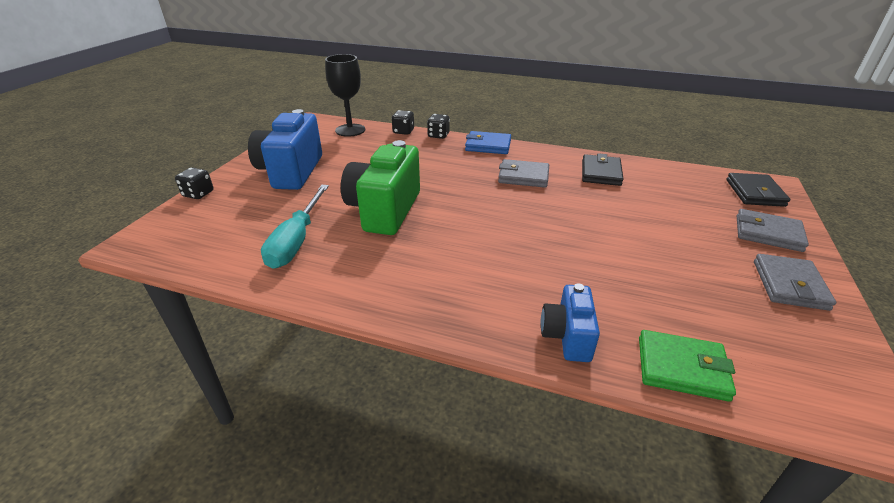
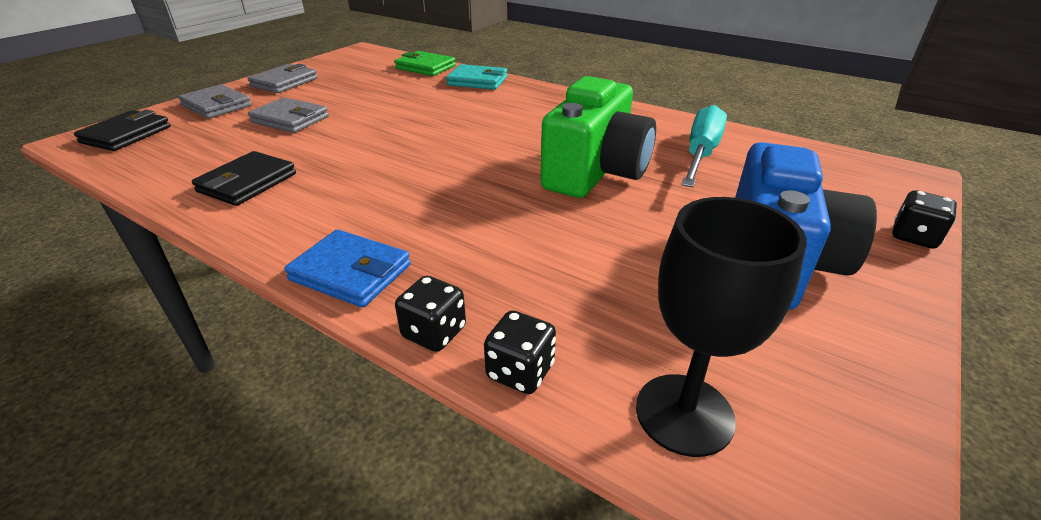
camera: 165 degrees left, 0 degrees up
(523, 176) = (366, 193): grey wallet -> grey wallet (290, 119)
(567, 336) = (477, 81): blue camera -> turquoise wallet

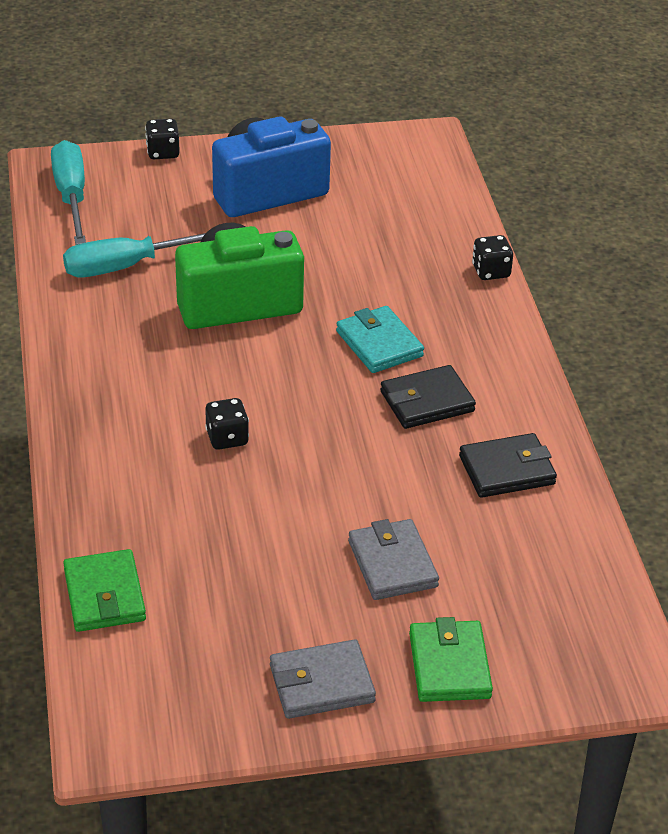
camera: 135 degrees left, 5 degrees up
(126, 135) = (582, 652): black wallet -> black wallet (427, 401)
(217, 106) = (449, 665): grey wallet -> green wallet
(351, 272) = (500, 331): blue wallet -> none
(477, 81) = (102, 506): turquoise wallet -> turquoise wallet (379, 344)
(520, 371) = (472, 233): black dice -> black dice (227, 438)
(684, 414) = (429, 183): black goblet -> none
(841, 167) = (71, 196): none -> turquoise screwdriver

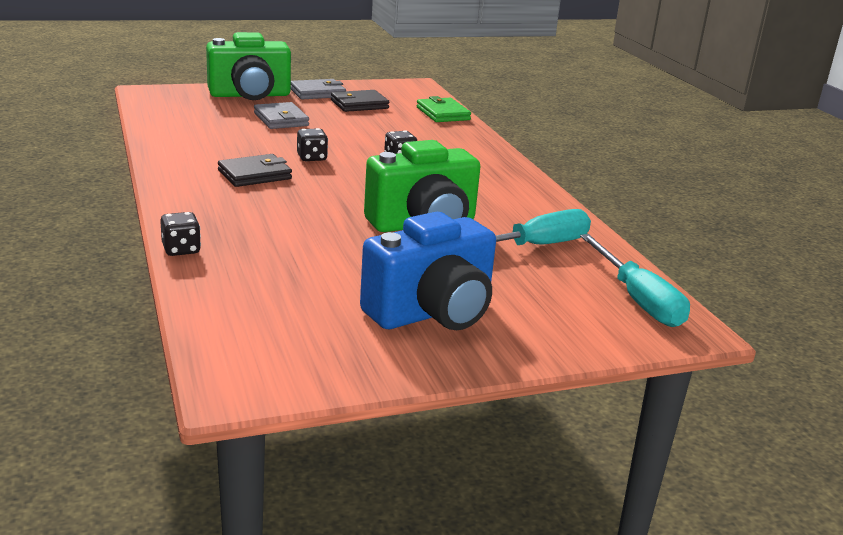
camera: 170 degrees right, 15 degrees down
(163, 152) = (576, 350): black dice -> black dice (312, 158)
(379, 344) = (294, 202): turquoise wallet -> none
(449, 665) = (250, 95): green wallet -> green camera
(507, 470) = (200, 148): black wallet -> black wallet (359, 104)

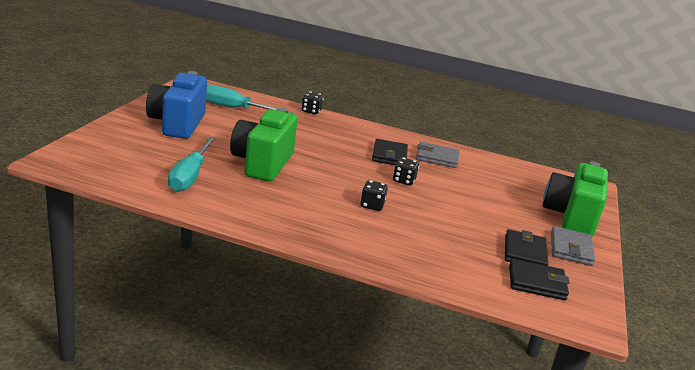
camera: 125 degrees right, 0 degrees up
(281, 119) = (497, 204): grey wallet -> grey wallet (437, 158)
(399, 99) = (536, 283): none -> black wallet
(442, 114) = (474, 282): green wallet -> none
(638, 300) = (95, 166): turquoise screwdriver -> turquoise screwdriver (235, 108)

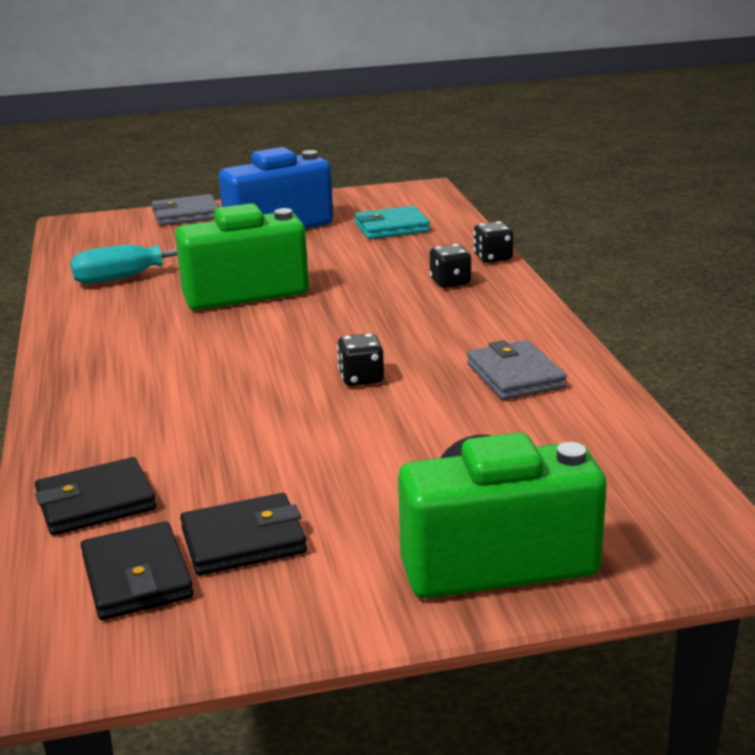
camera: 65 degrees right, 0 degrees up
(235, 108) = (391, 227): turquoise screwdriver -> turquoise wallet
(372, 205) = (227, 383): black dice -> black dice (450, 282)
(389, 156) = (440, 344): black wallet -> black wallet (96, 503)
(571, 249) = (334, 587): grey wallet -> grey wallet (186, 215)

